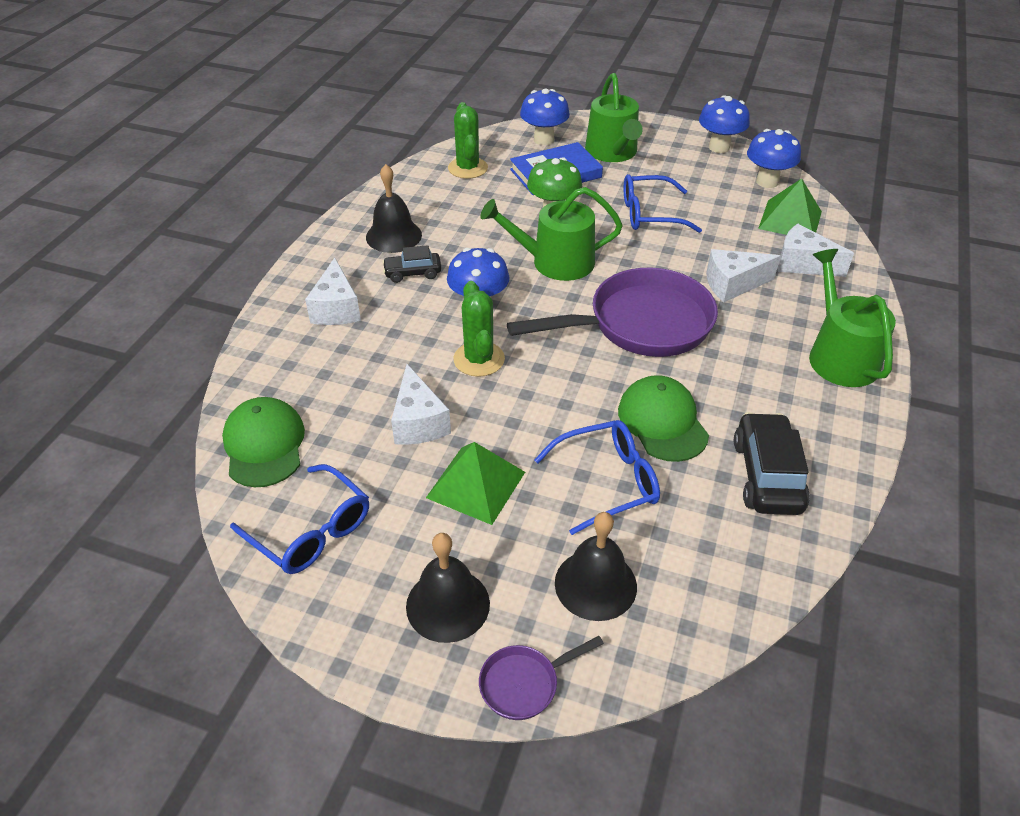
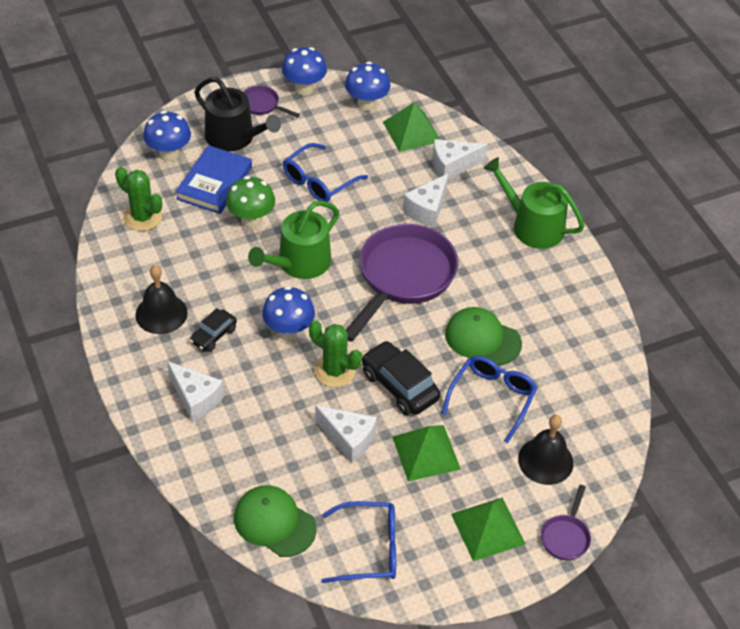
camera: 45 degrees left, 5 degrees up
(448, 604) = (488, 529): black bell -> green pyramid
(613, 152) = (234, 137): green watering can -> black watering can
(666, 142) = (262, 105): none -> purple pan
(767, 475) = (566, 334): black car -> black car (399, 386)

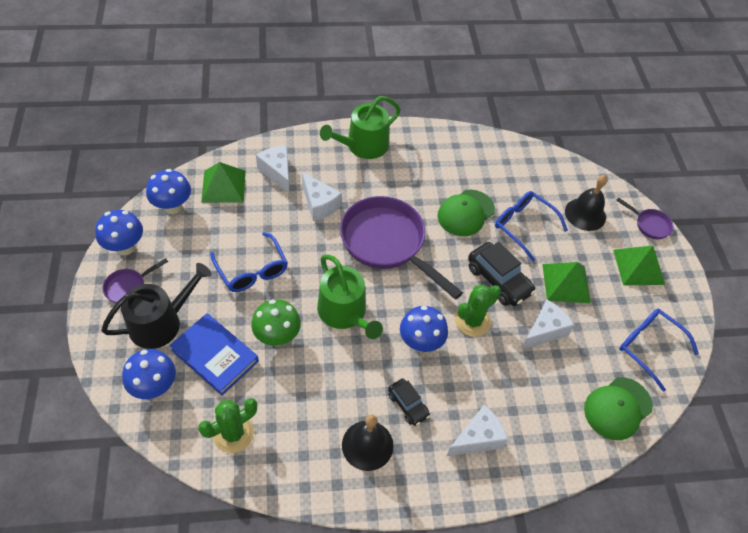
camera: 75 degrees left, 5 degrees up
(369, 549) = (649, 347): blue glasses -> blue glasses turned 60 degrees counterclockwise
(399, 386) = (498, 280): black car -> black car turned 105 degrees counterclockwise
(452, 166) = (277, 172): white cheese -> white cheese turned 150 degrees clockwise

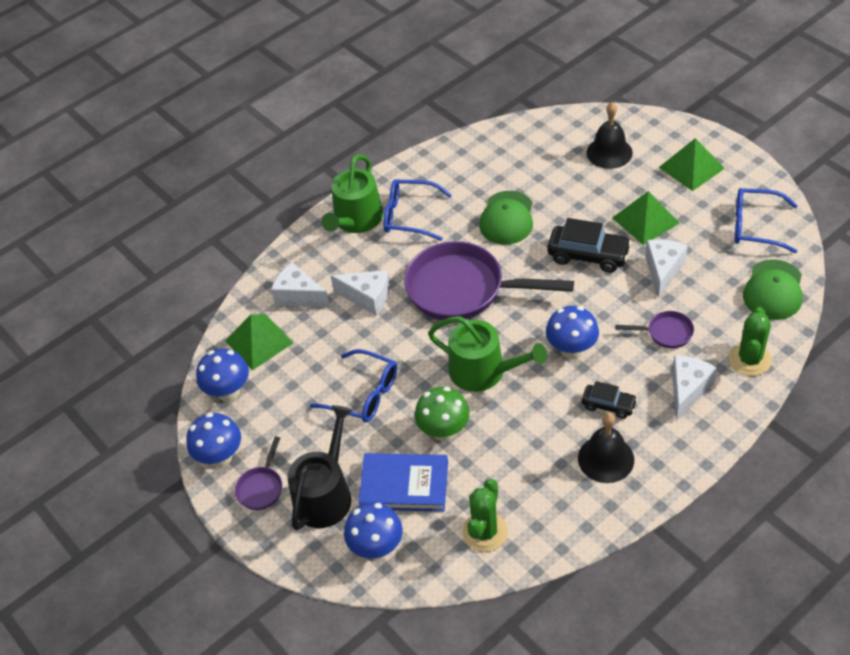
camera: 25 degrees left, 5 degrees down
(472, 321) = (597, 303): green cactus -> green cactus (750, 359)
(523, 226) = (567, 196): blue glasses -> blue glasses (409, 216)
(649, 225) = (669, 127): purple pan -> purple pan (666, 333)

